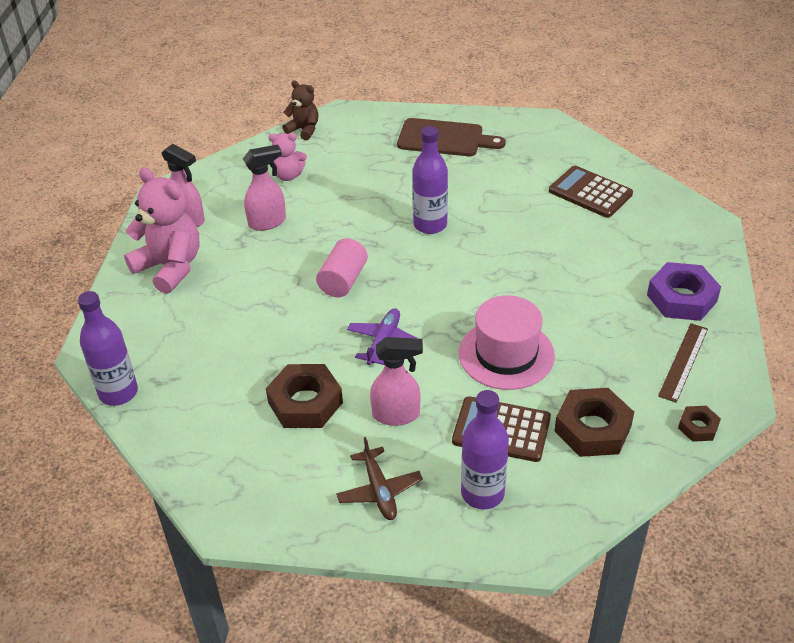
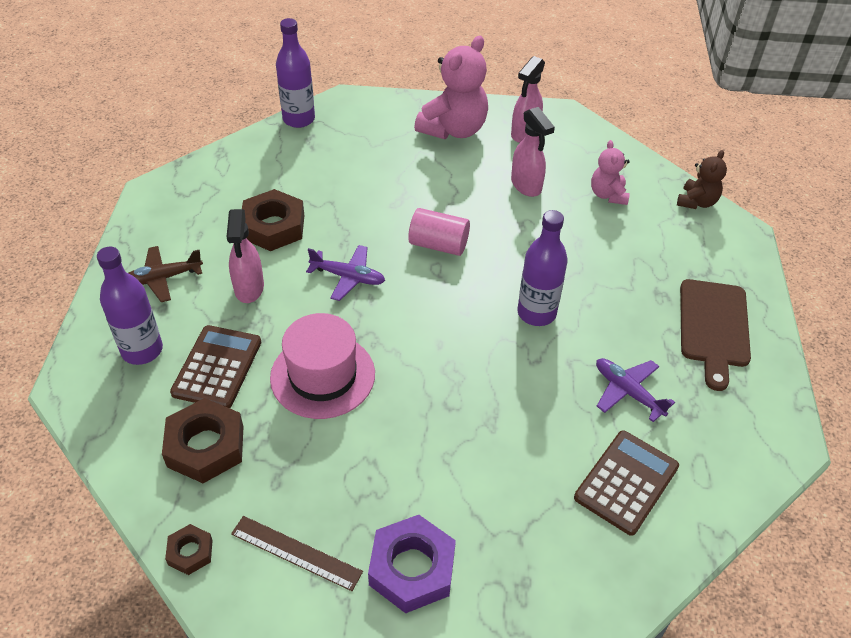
camera: 85 degrees right, 5 degrees up
(510, 185) = (628, 392): none -> purple plane

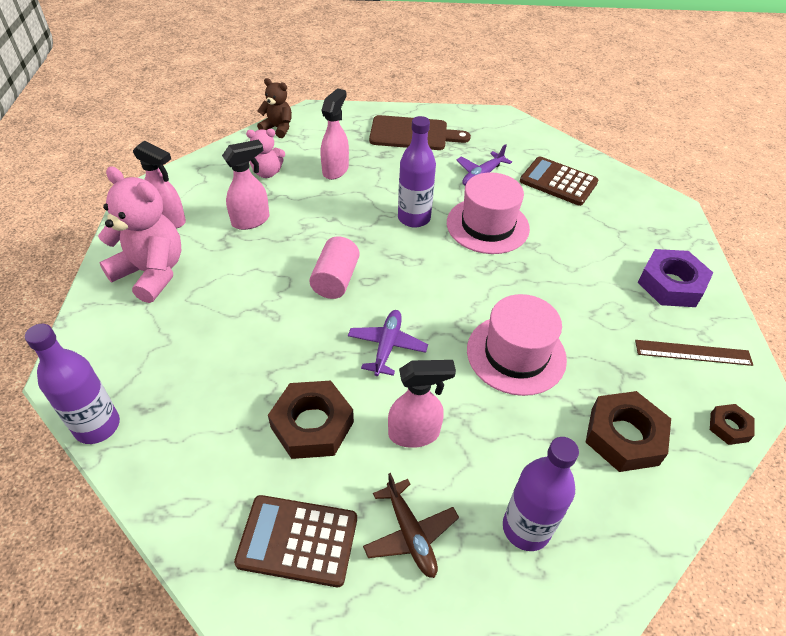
camera: 95 degrees left, 0 degrees up
(217, 367) = (529, 445): brown calculator -> brown calculator (297, 541)
(296, 553) = (693, 353): brown ruler -> brown ruler turned 75 degrees clockwise
(526, 382) = (487, 225): none -> pink hat
(621, 249) = (336, 170): none -> pink spray bottle

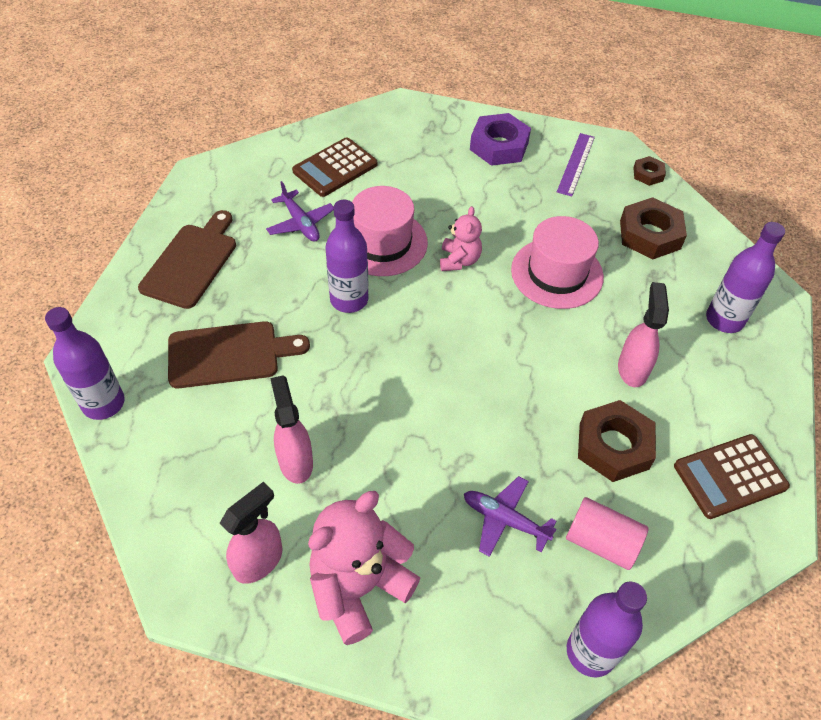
camera: 75 degrees left, 5 degrees up
(267, 172) = (202, 431): pink teddy bear -> pink teddy bear (459, 260)
(278, 128) = (103, 403): brown teddy bear -> purple bottle
(297, 541) = (730, 476): brown calculator -> brown calculator turned 45 degrees clockwise
(335, 280) = (426, 391): pink cylinder -> pink cylinder (601, 542)
(336, 170) = (229, 354): pink spray bottle -> brown cutting board
(387, 346) = (529, 366): purple plane -> purple plane (504, 520)
(410, 534) = (726, 395): brown plane -> none
(693, 353) = (576, 164): brown ruler -> purple ruler

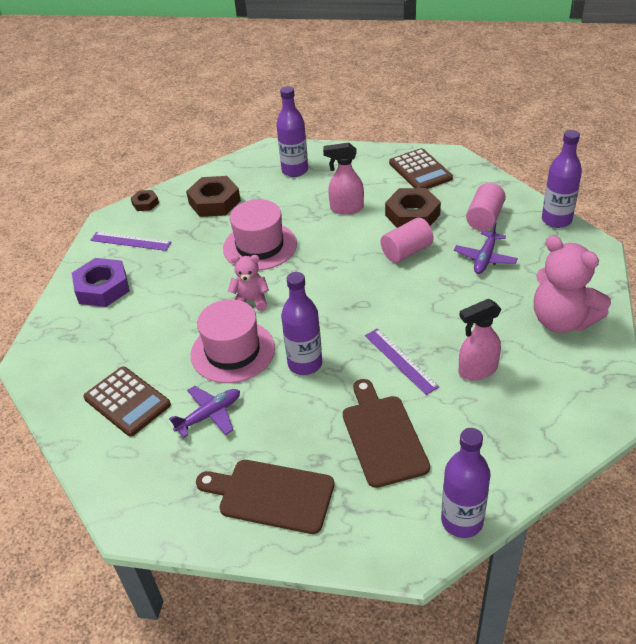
camera: 90 degrees left, 10 degrees down
(259, 561) = (566, 376): pink spray bottle -> none
(332, 387) = (400, 360): none -> purple ruler
(530, 425) = (406, 251): none -> pink cylinder

